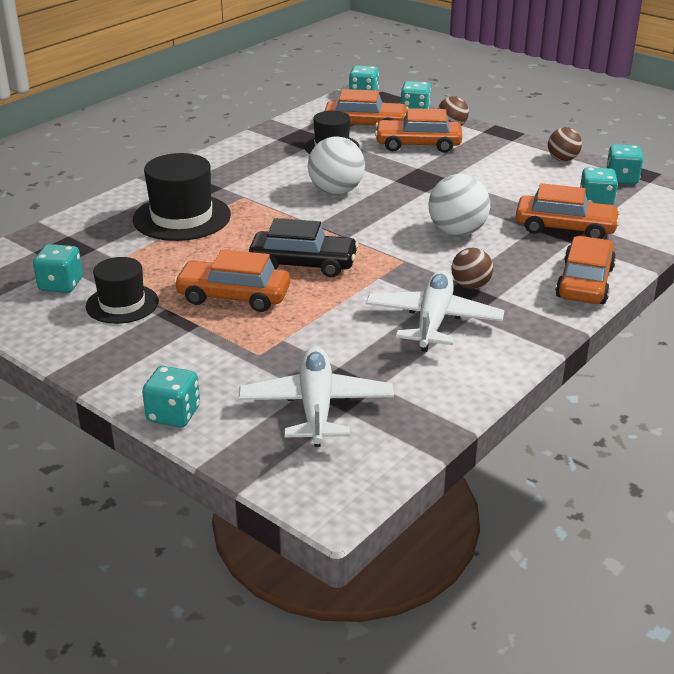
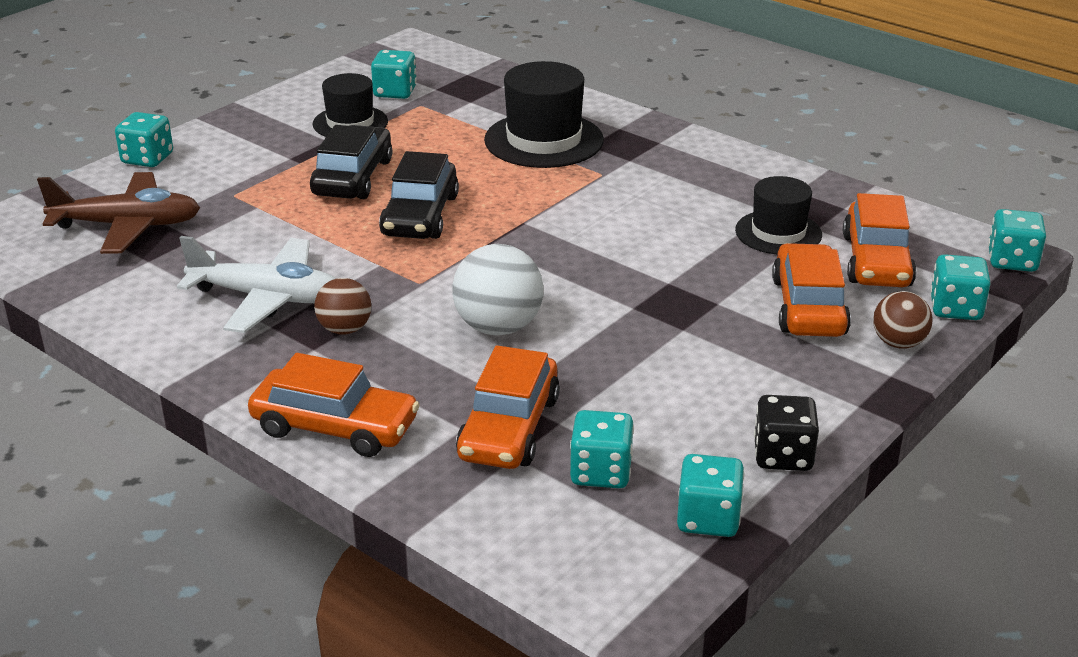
camera: 90 degrees right, 0 degrees up
(234, 296) = (353, 177): orange car -> black car
(316, 406) = (127, 226): white plane -> brown plane
(336, 191) = (624, 236): white ball -> none
(562, 159) = (783, 456): brown ball -> black dice

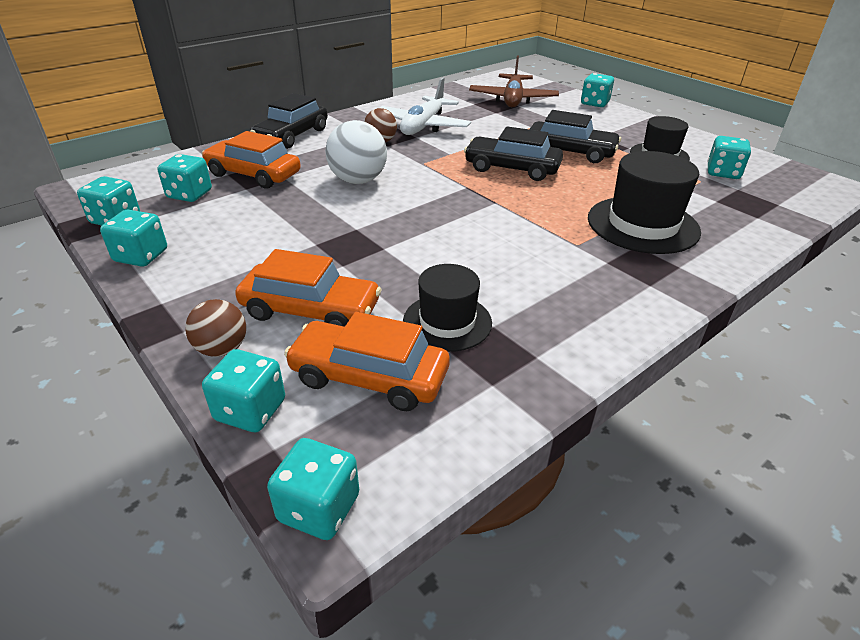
camera: 100 degrees right, 5 degrees up
(335, 427) = (292, 136): orange car -> black car
(783, 456) = (141, 256): black dice -> turquoise dice

